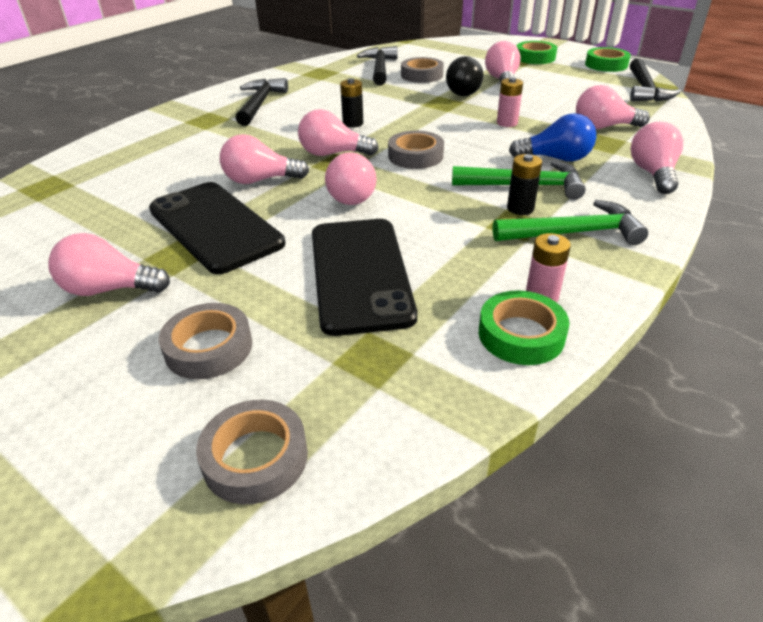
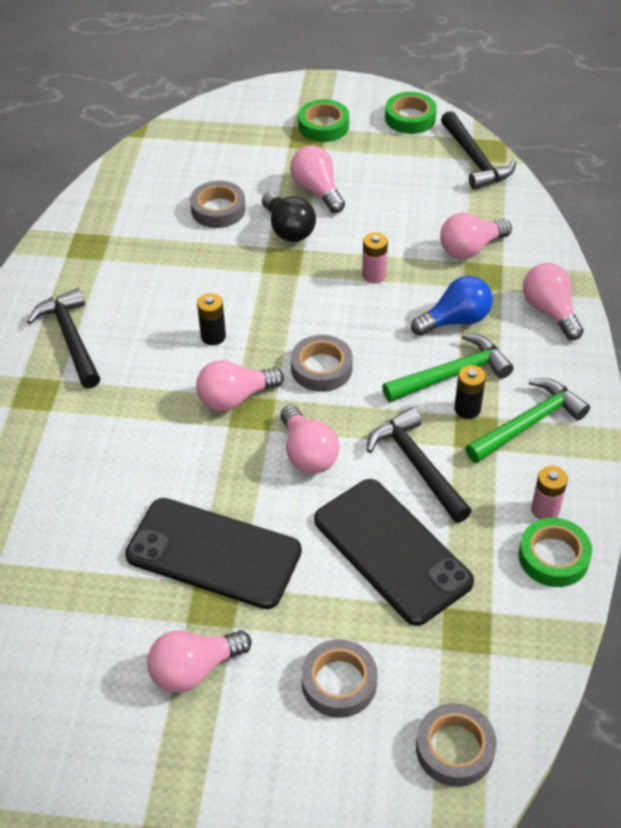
camera: 30 degrees left, 10 degrees up
(260, 180) = (196, 470): pink light bulb -> none
(379, 68) = (156, 211): black hammer -> black hammer (417, 465)

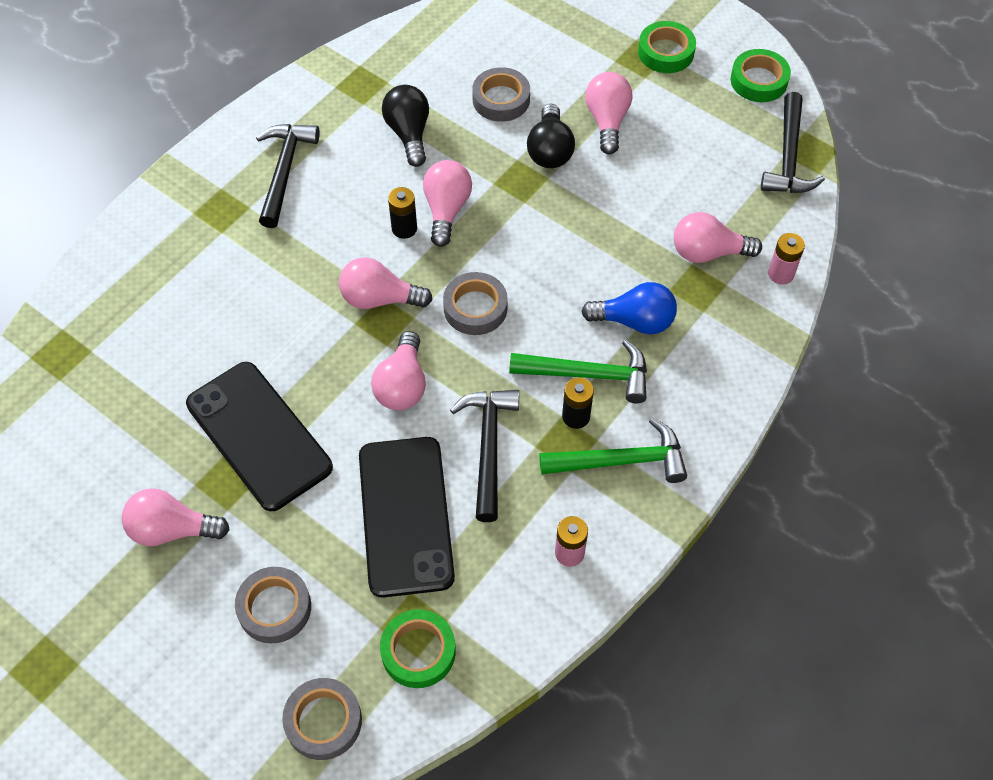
camera: 30 degrees right, 10 degrees up
(160, 265) = (409, 133): none -> black light bulb
(374, 275) = (593, 236): pink battery -> pink battery (781, 274)
(550, 311) = (734, 357): pink light bulb -> pink light bulb (446, 210)
(553, 557) = (541, 601): green tape -> green tape (418, 651)

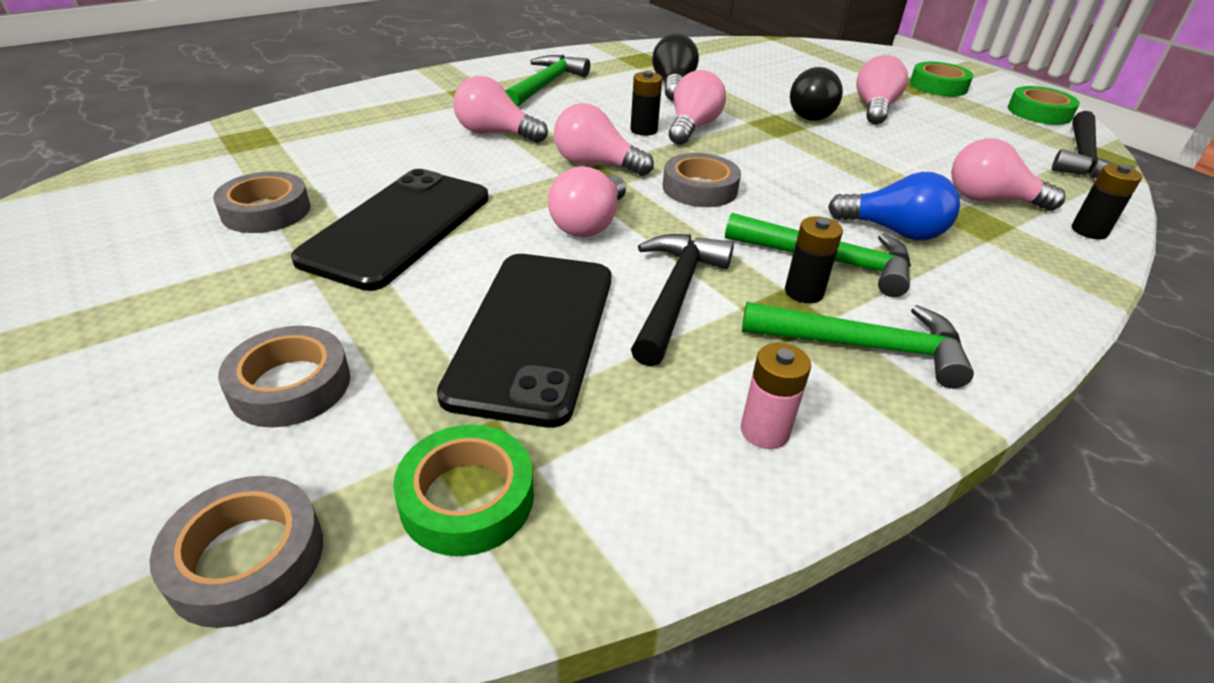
camera: 15 degrees right, 20 degrees down
(172, 529) = (232, 279): pink light bulb -> pink light bulb (495, 134)
(259, 435) = (398, 227): black phone -> black phone turned 45 degrees clockwise
(284, 171) = (545, 85): black hammer -> green hammer
(501, 99) = (768, 84): grey tape -> grey tape (266, 211)
(781, 274) = (1089, 231): pink battery -> black battery

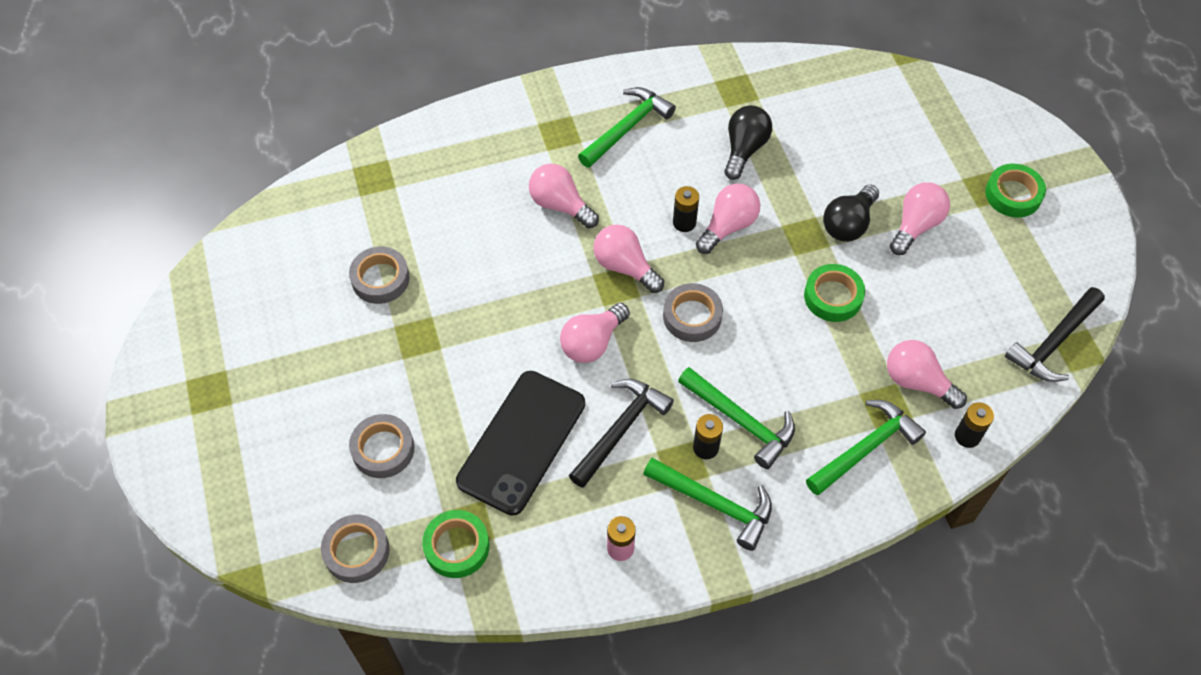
camera: 20 degrees right, 20 degrees up
(398, 227) = (463, 318): black phone -> none
(894, 231) = (811, 401): blue light bulb -> none
(995, 259) = (865, 448): none -> green hammer
(1039, 112) = (1079, 263): green tape -> green tape (833, 296)

